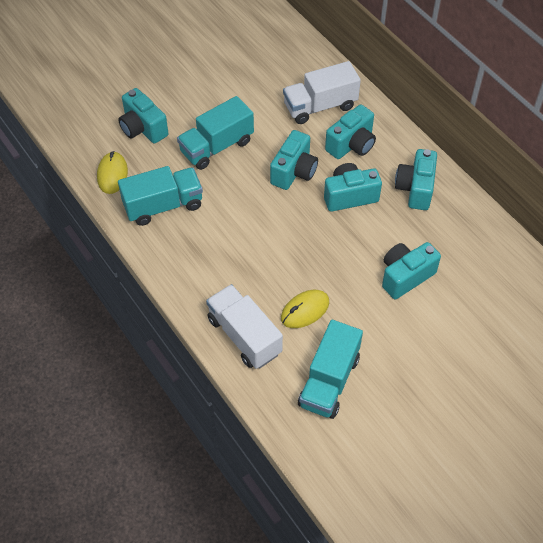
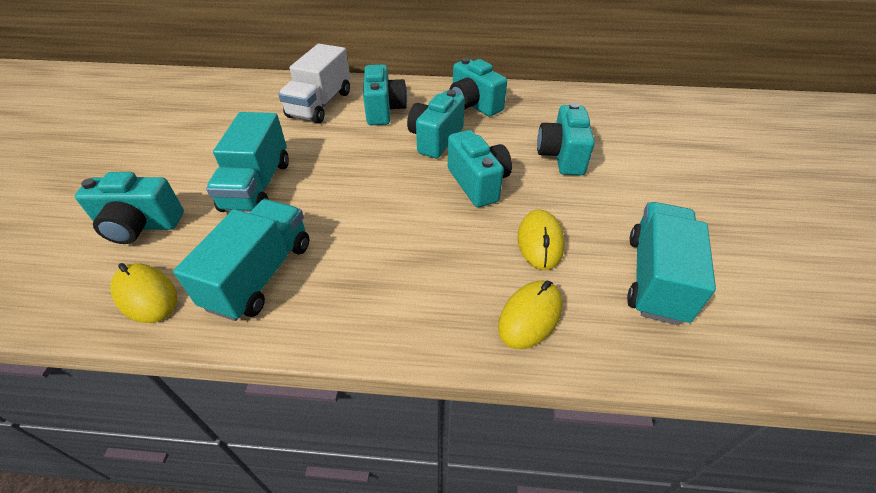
camera: 50 degrees left, 10 degrees down
(244, 336) = (530, 316): white truck -> yellow mouse
(294, 171) = (363, 155): turquoise camera -> turquoise camera (478, 183)
(329, 381) = (655, 278): turquoise truck -> turquoise truck turned 135 degrees counterclockwise

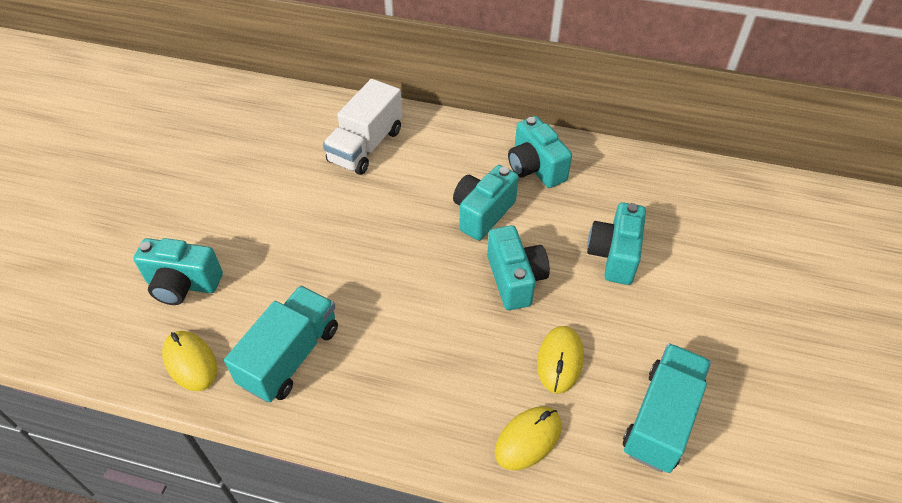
camera: 10 degrees right, 5 degrees up
(257, 185) = (293, 250): turquoise truck -> none
(384, 110) = (434, 163): turquoise camera -> none

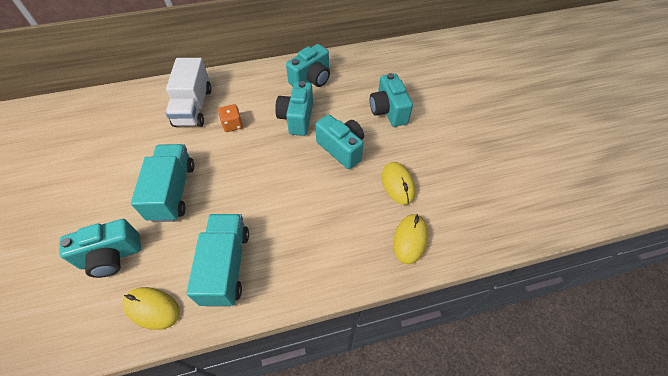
camera: 30 degrees left, 5 degrees up
(398, 188) = (232, 125): none -> orange dice
(535, 168) = (311, 79): turquoise camera -> turquoise camera turned 75 degrees counterclockwise
(661, 419) = (472, 190): turquoise truck -> turquoise truck (173, 191)

